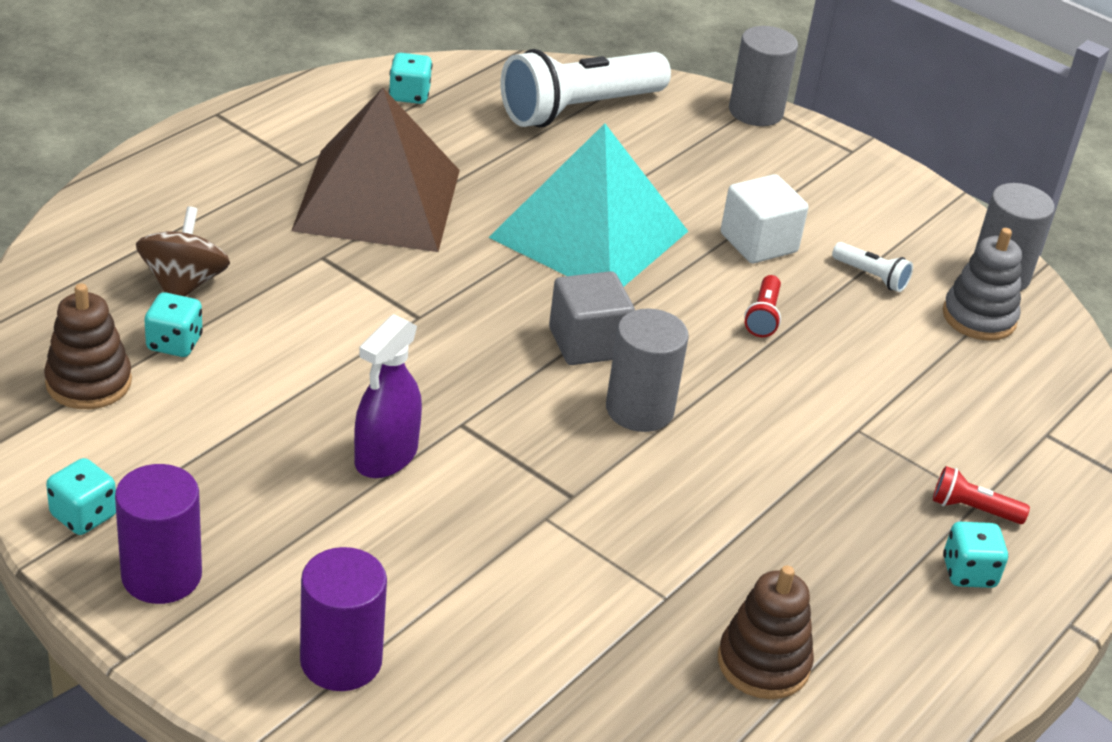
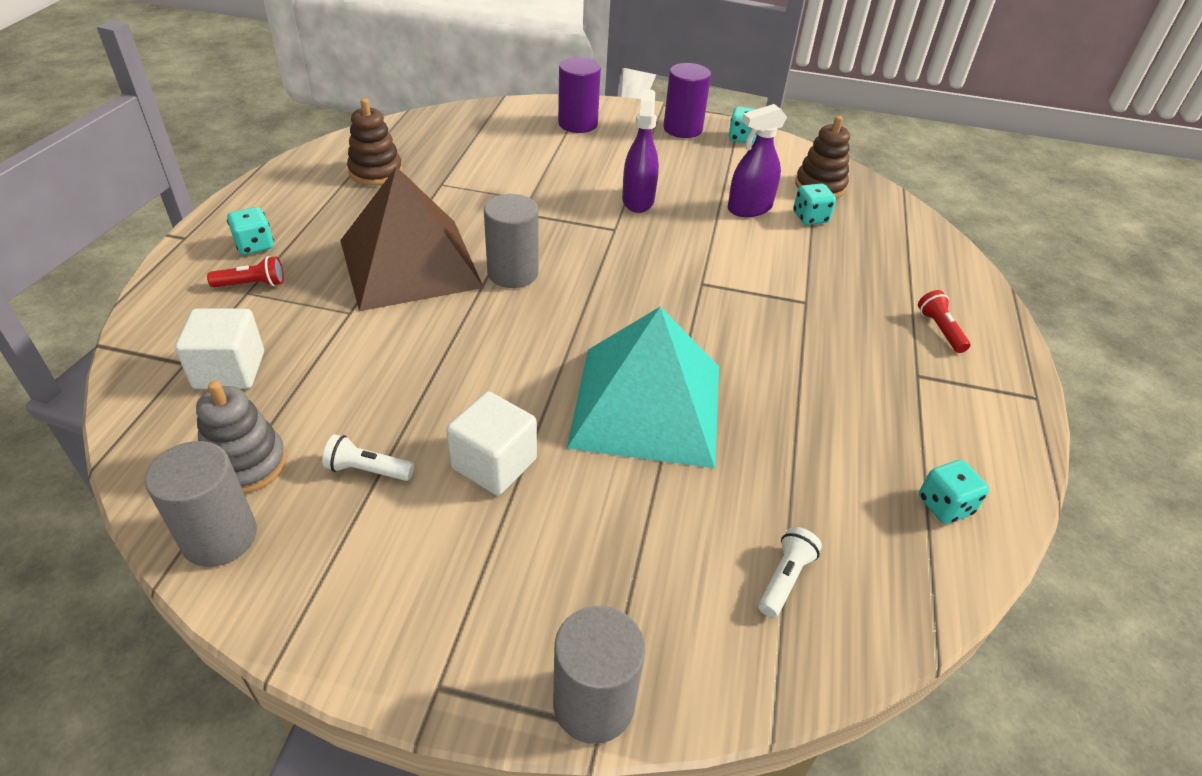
camera: 155 degrees right, 5 degrees up
(184, 283) = (854, 252): brown spinning top -> none
(240, 386) = (749, 208): none -> purple spray bottle
(378, 199) = (828, 365): brown pyramid -> brown pyramid (409, 263)
(579, 109) = (784, 579): white flashlight -> white flashlight, size x0.42
(587, 343) = (578, 306): grey cube -> none
(763, 316) = (457, 381): red flashlight -> red flashlight (940, 330)
(997, 408) = (229, 370): none -> white cube

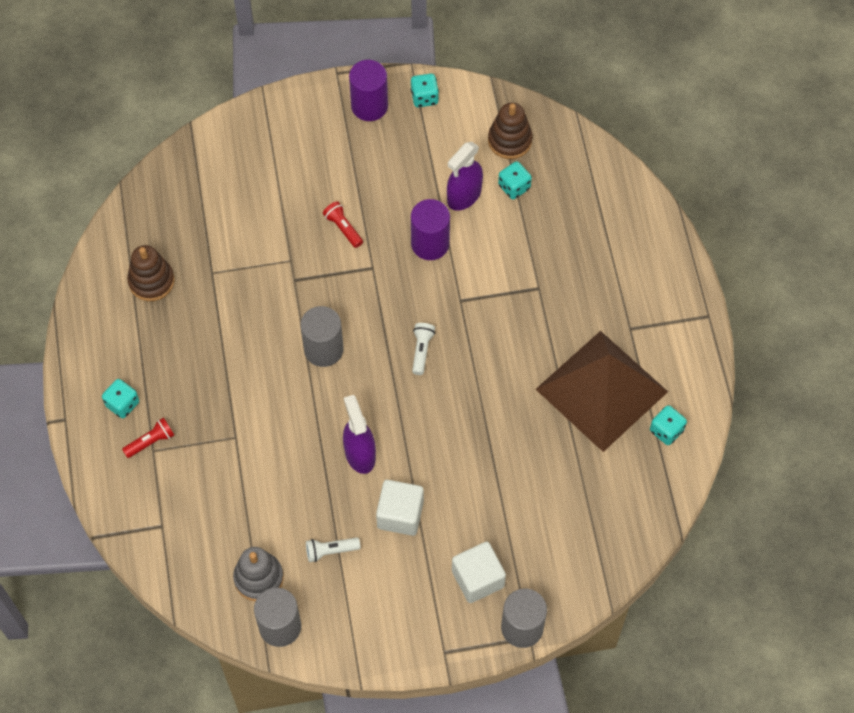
camera: 20 degrees left, 20 degrees up
(229, 370) = (195, 518): white cube -> white cube (477, 579)
(409, 263) = (245, 372): brown pyramid -> brown pyramid (601, 390)
(578, 124) = (277, 139): purple cylinder -> purple cylinder (430, 244)
(638, 200) = (375, 224): purple spray bottle -> purple spray bottle (360, 454)
(646, 405) = (469, 430): turquoise pyramid -> none
(784, 579) = (591, 518): white flashlight -> white flashlight (421, 350)
(940, 330) = (636, 277): red flashlight -> red flashlight (343, 228)

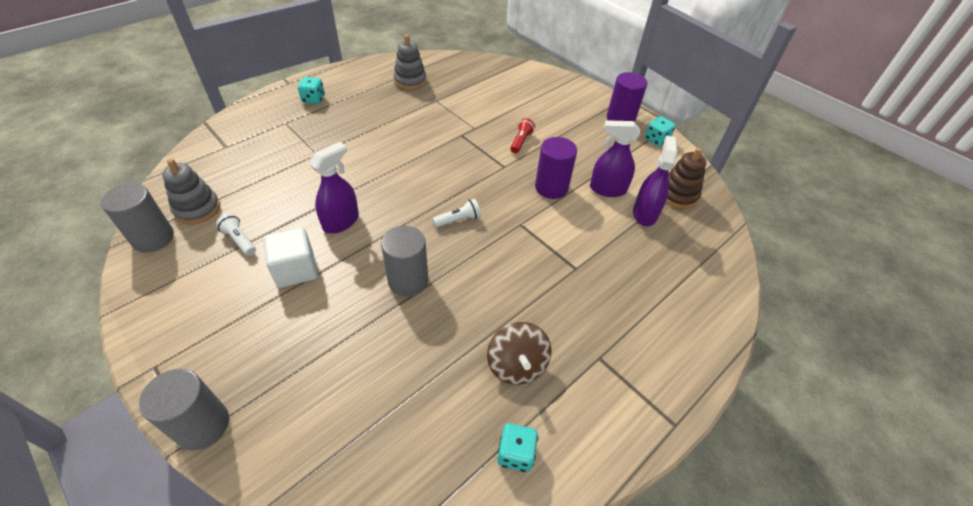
camera: 55 degrees right, 15 degrees down
(151, 281) = (410, 81): brown stacking toy -> grey stacking toy
(151, 441) = (291, 119): red flashlight -> none
(323, 349) = (418, 168): grey cylinder -> grey cylinder (408, 280)
(477, 579) = (250, 357): white cube -> none
(514, 187) = (645, 214): turquoise dice -> purple spray bottle
(601, 390) = (517, 365): brown pyramid -> brown spinning top

